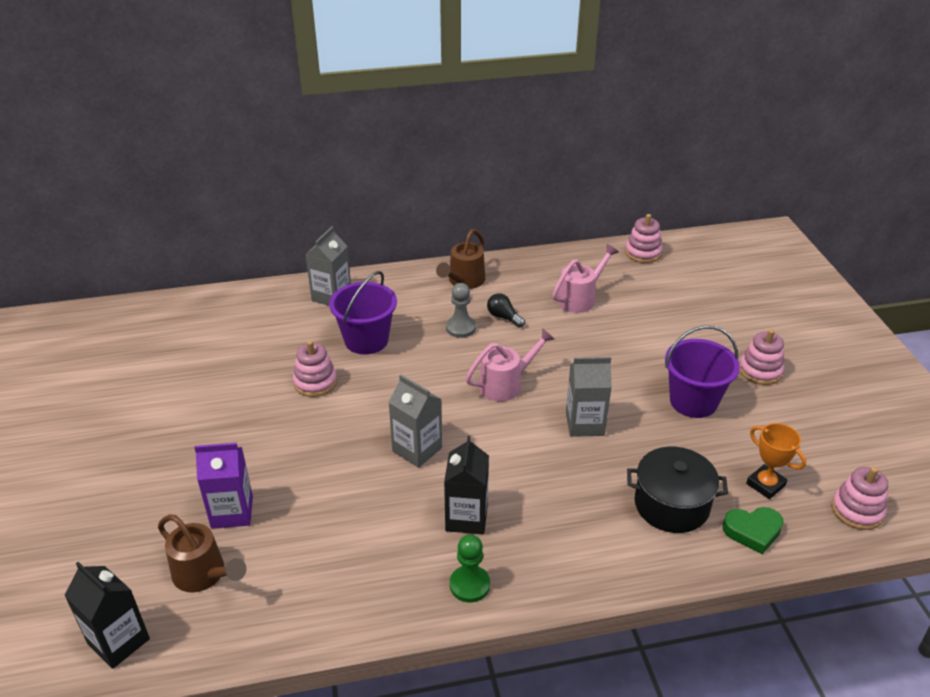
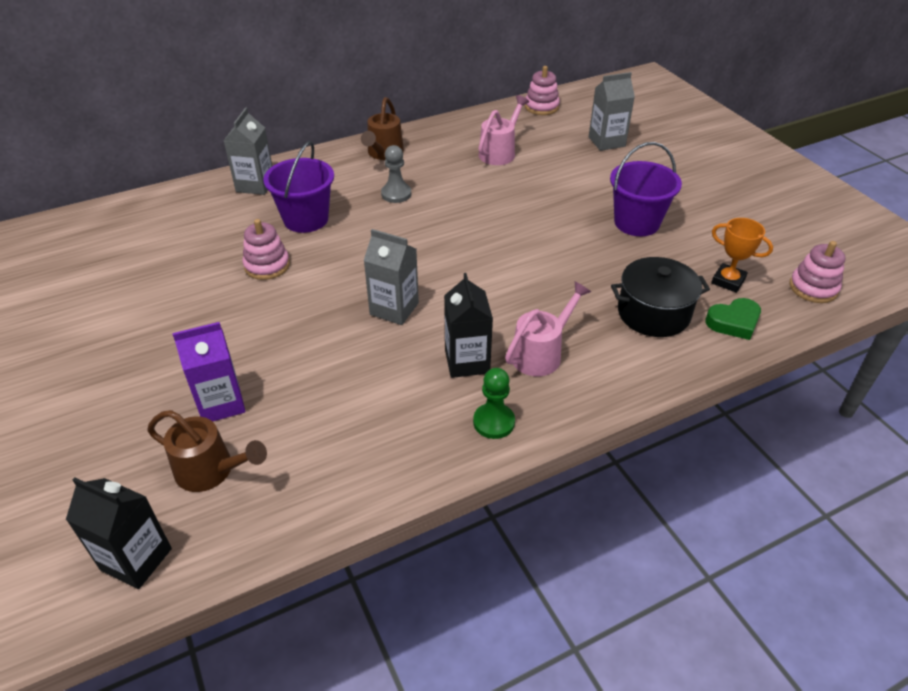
camera: 15 degrees left, 5 degrees up
(504, 317) = (434, 179): black light bulb -> none
(506, 384) = (459, 236): pink watering can -> pink watering can (542, 353)
(584, 424) = (546, 258): grey carton -> grey carton (606, 142)
(760, 371) = (684, 188): pink stacking toy -> none

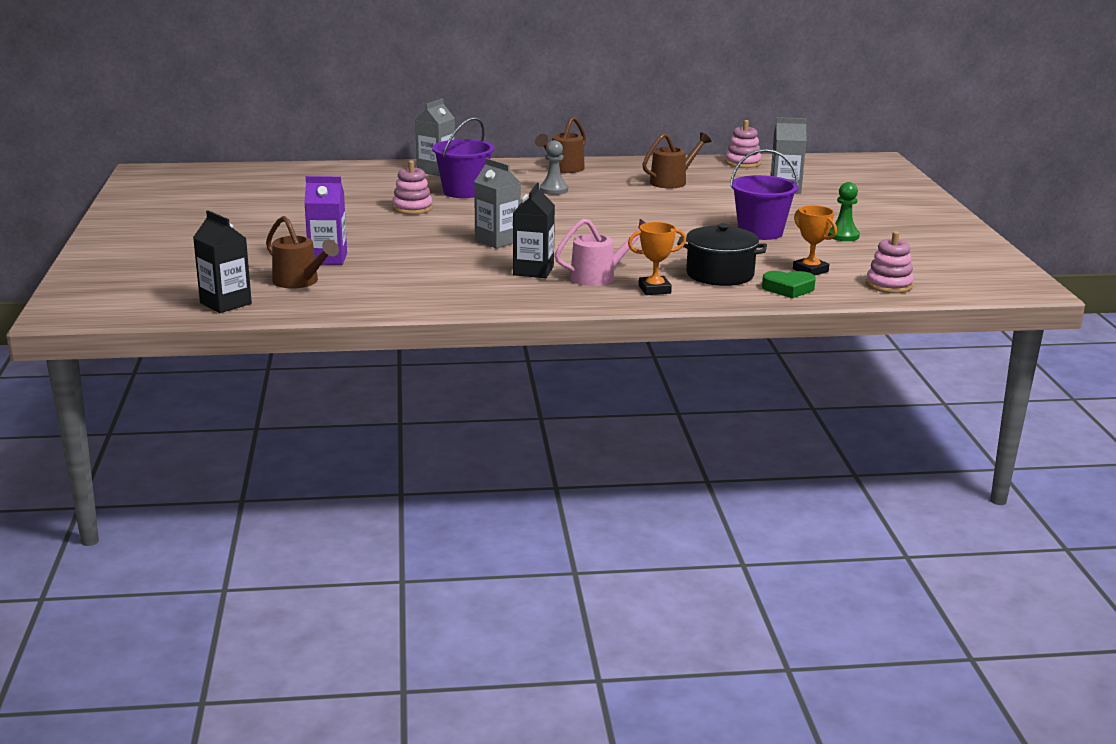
camera: 20 degrees right, 20 degrees down
(494, 422) = (527, 297): green pawn -> green pawn (843, 236)
(500, 152) = (673, 182): pink watering can -> brown watering can
(612, 363) = (654, 289): none -> orange trophy

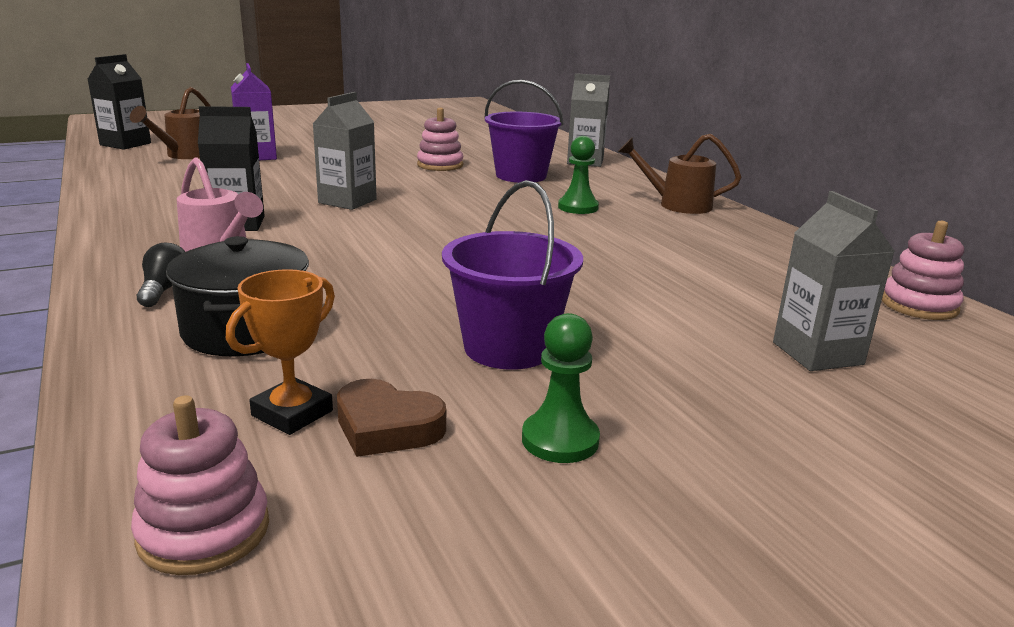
camera: 70 degrees right, 0 degrees up
(553, 190) = (578, 207): grey pawn -> green pawn
(654, 289) = (164, 290): orange trophy -> black light bulb
(673, 182) = (717, 264): brown watering can -> none
(788, 289) = (170, 396): green heart -> none
(826, 258) = (387, 427): none -> brown heart

